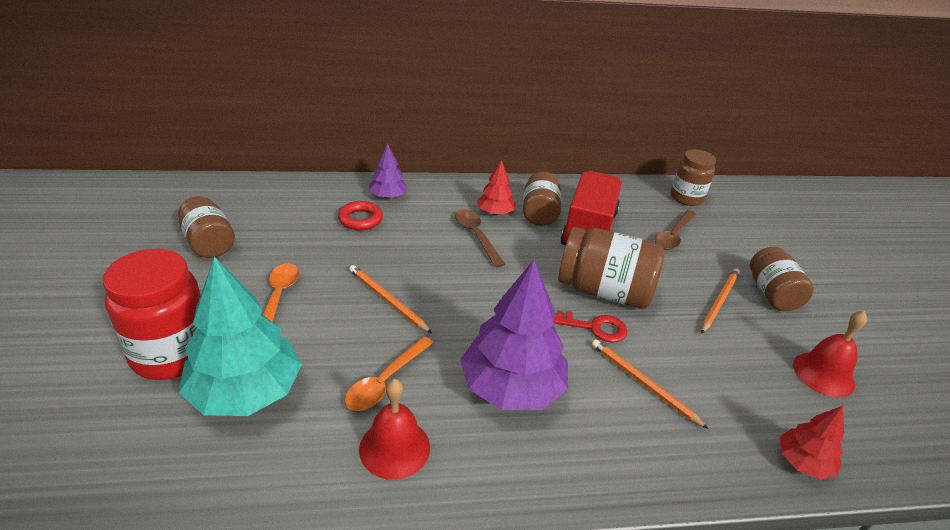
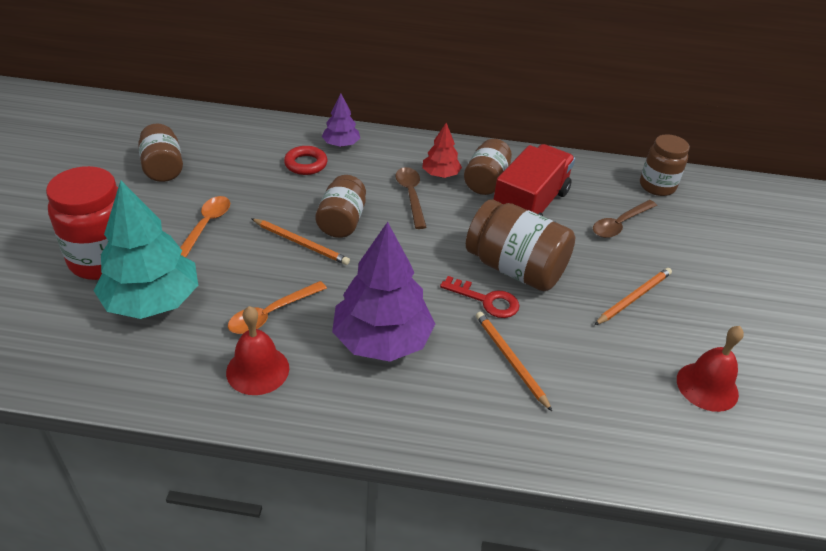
camera: 15 degrees right, 5 degrees up
(387, 300) = (301, 243): orange pencil -> orange pencil turned 150 degrees clockwise
(772, 294) = (697, 300): brown jar -> brown jar (342, 222)
(803, 462) = (634, 460): red tree -> none

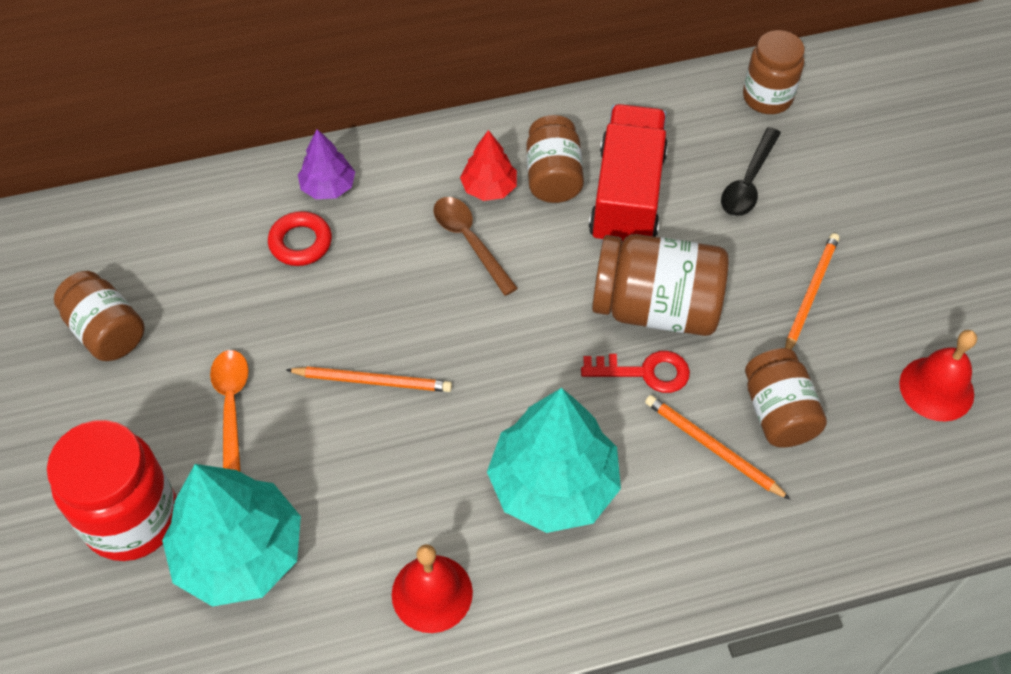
camera: 20 degrees left, 15 degrees up
(271, 314) = (400, 506): orange spoon -> none
(342, 222) = (405, 323): brown jar -> brown jar (778, 413)
(382, 340) = (553, 485): purple tree -> turquoise tree
(620, 224) = (748, 182): brown spoon -> black spoon

